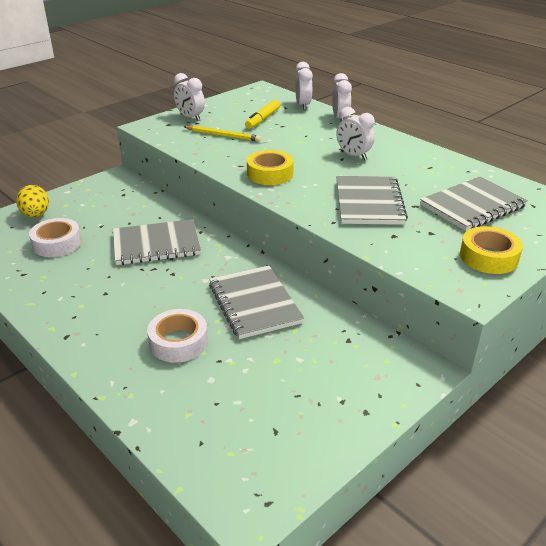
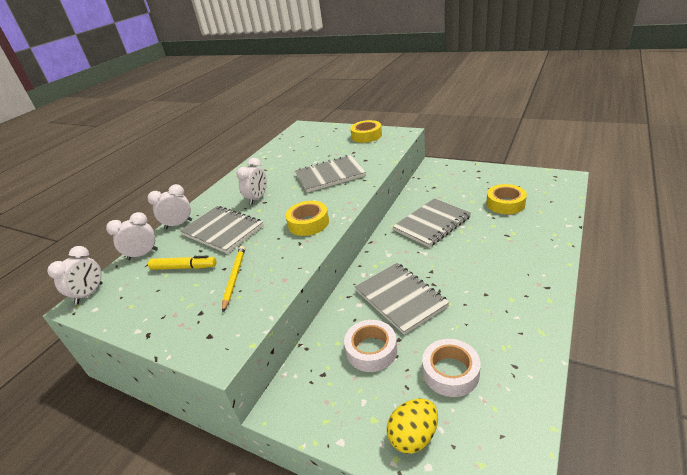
camera: 105 degrees left, 0 degrees up
(178, 342) = (496, 236): white tape -> white tape (371, 350)
(190, 117) = (184, 325): white clock -> white clock (89, 294)
(239, 388) = (505, 204): none -> yellow tape
(472, 206) = (313, 148): grey notebook -> grey notebook (223, 231)

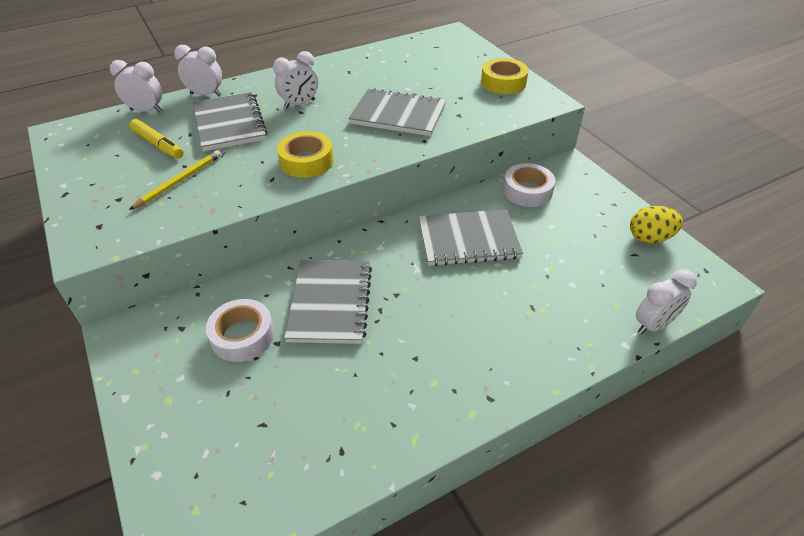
camera: 30 degrees right, 10 degrees up
(89, 294) = (72, 126): white clock -> white clock (653, 325)
(413, 436) = (178, 440): yellow egg -> yellow egg (649, 238)
(450, 372) = (278, 409): white tape -> white tape (527, 191)
(505, 204) = (586, 267): yellow tape -> none

